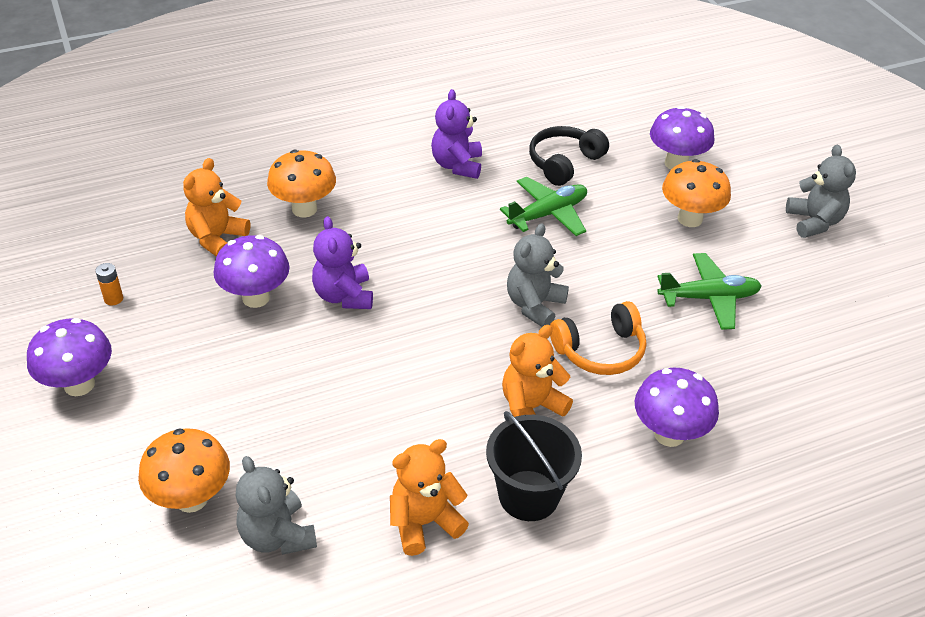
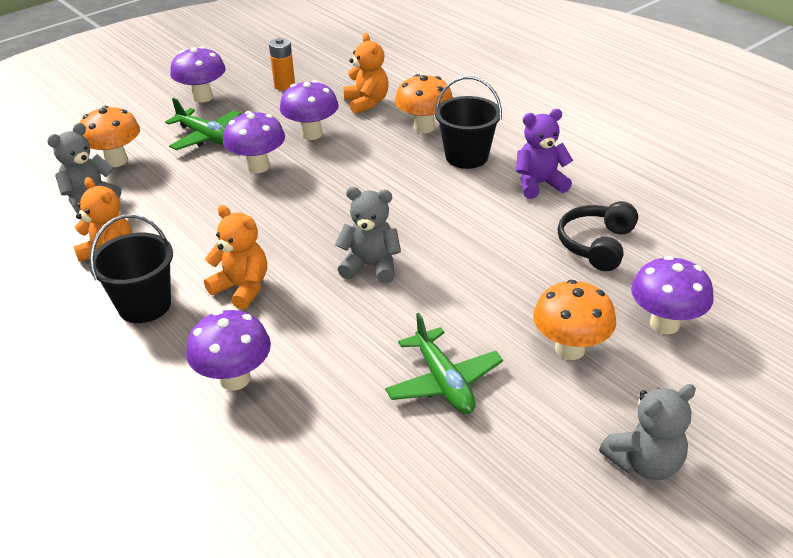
camera: 75 degrees right, 5 degrees down
(113, 299) = (284, 85): orange battery -> orange battery, size x1.57
(217, 238) = (366, 103): orange teddy bear -> orange teddy bear turned 60 degrees clockwise
(299, 357) = (258, 167): none -> purple mushroom
(344, 296) = (332, 169): purple teddy bear -> none
(382, 195) = (466, 157): none -> black bucket
(548, 214) = (506, 249): green plane -> green plane (206, 137)
(564, 163) = (596, 245): black headphones -> black headphones turned 90 degrees counterclockwise
(600, 350) = (329, 316): orange headphones -> none

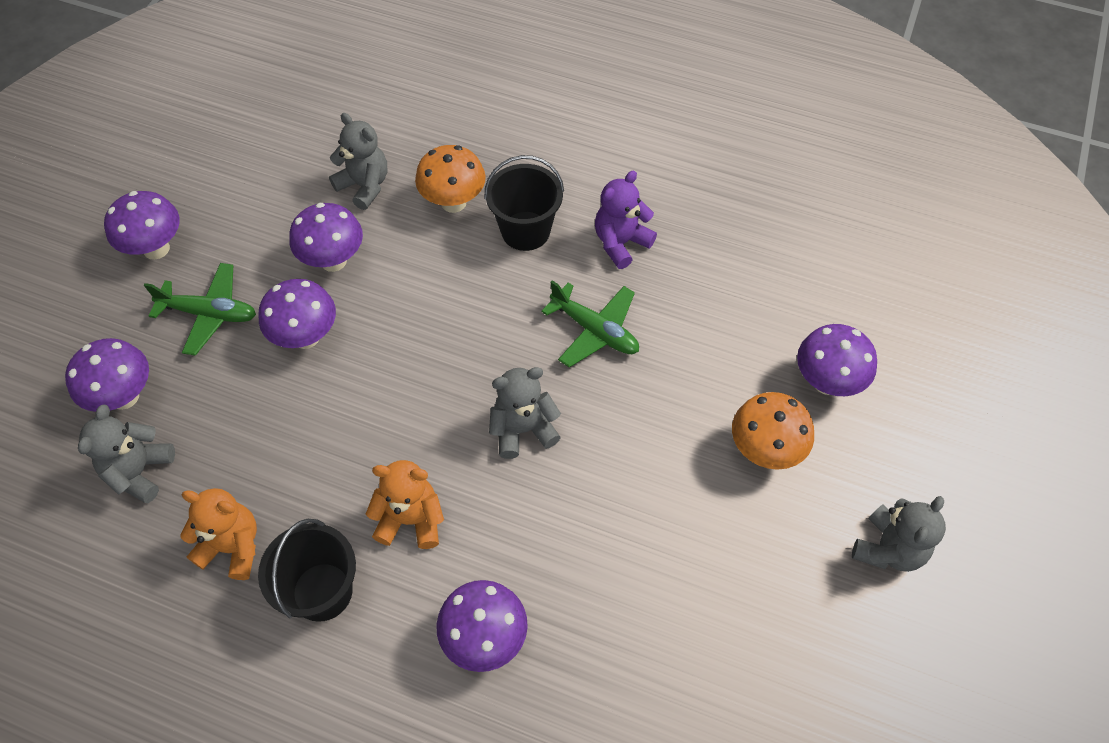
camera: 30 degrees left, 20 degrees up
(116, 161) = (124, 396): orange mushroom -> purple mushroom
(284, 85) = (246, 191): orange battery -> none
(366, 103) = (364, 186): orange teddy bear -> grey teddy bear
(443, 382) = (679, 543): green plane -> green plane (595, 331)
(596, 245) = (718, 306): black headphones -> none

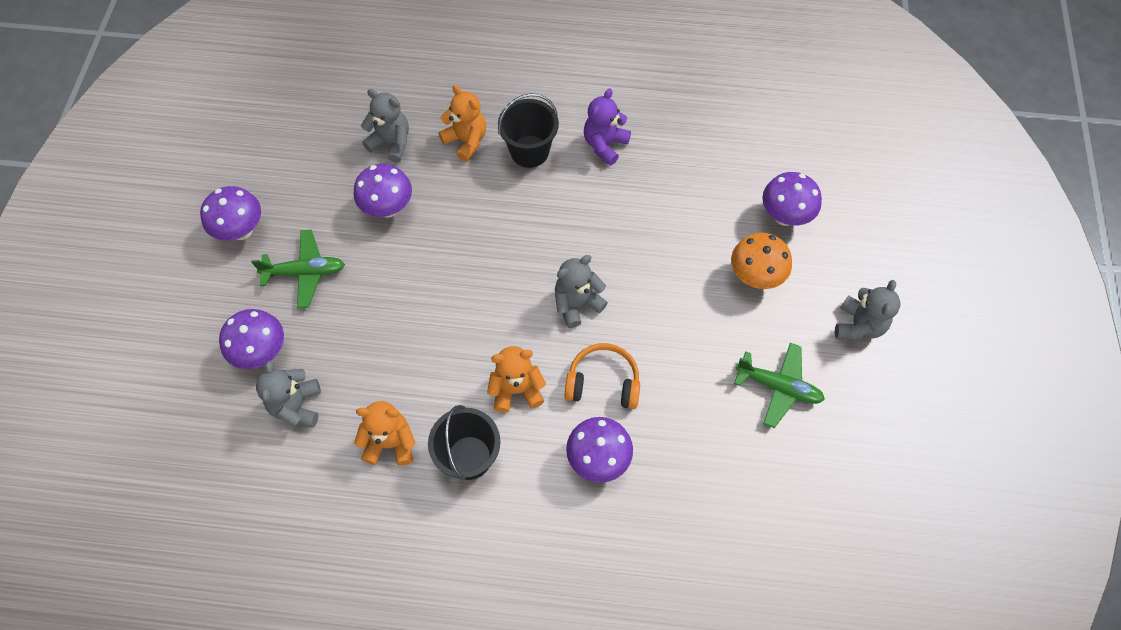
camera: 15 degrees left, 5 degrees up
(306, 337) = (388, 272): purple mushroom -> none
(453, 202) = (466, 141): orange mushroom -> orange teddy bear
(523, 539) = (603, 382): none -> orange headphones
(595, 331) = (606, 217): green plane -> green plane (778, 387)

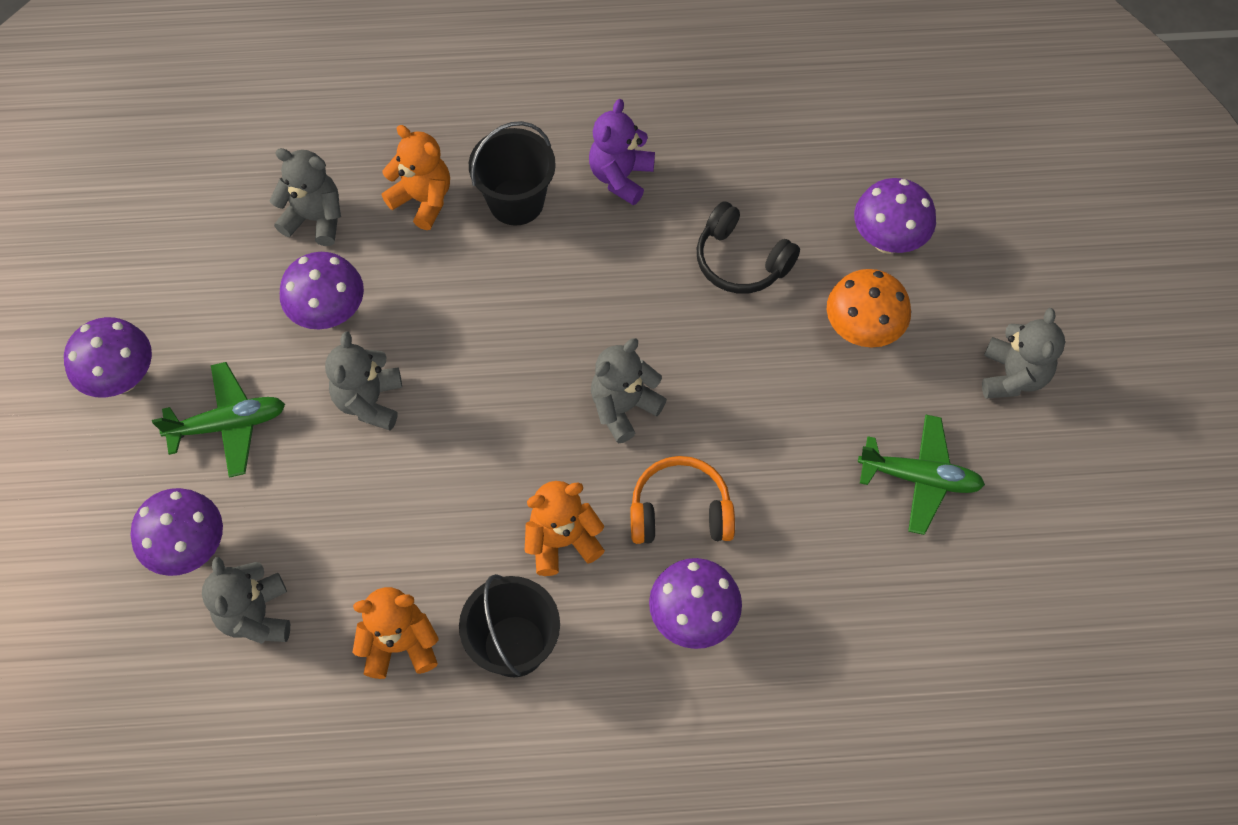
camera: 10 degrees left, 0 degrees up
(403, 272) = (369, 401): none -> grey teddy bear
(678, 215) = (741, 261): none -> black headphones

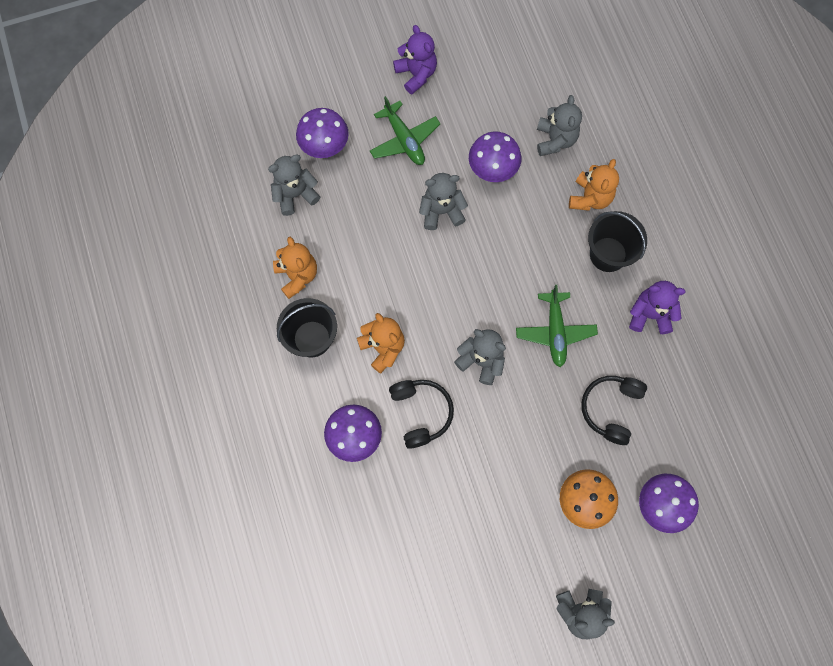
camera: 75 degrees right, 10 degrees up
(123, 379) = (416, 74): purple mushroom -> purple teddy bear
(680, 511) = (421, 413): orange headphones -> black headphones
(919, 478) = (486, 561): green plane -> green plane (555, 331)

